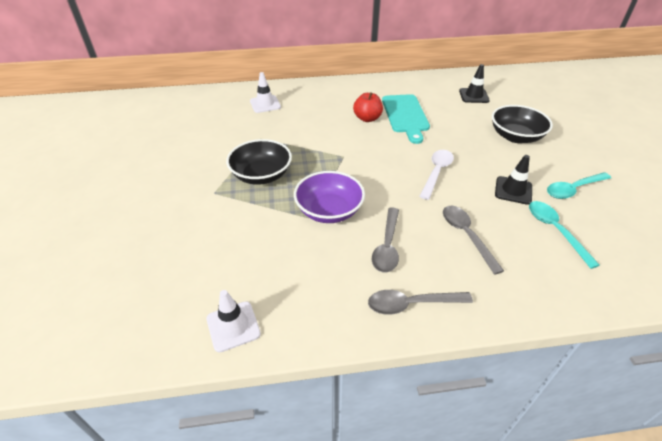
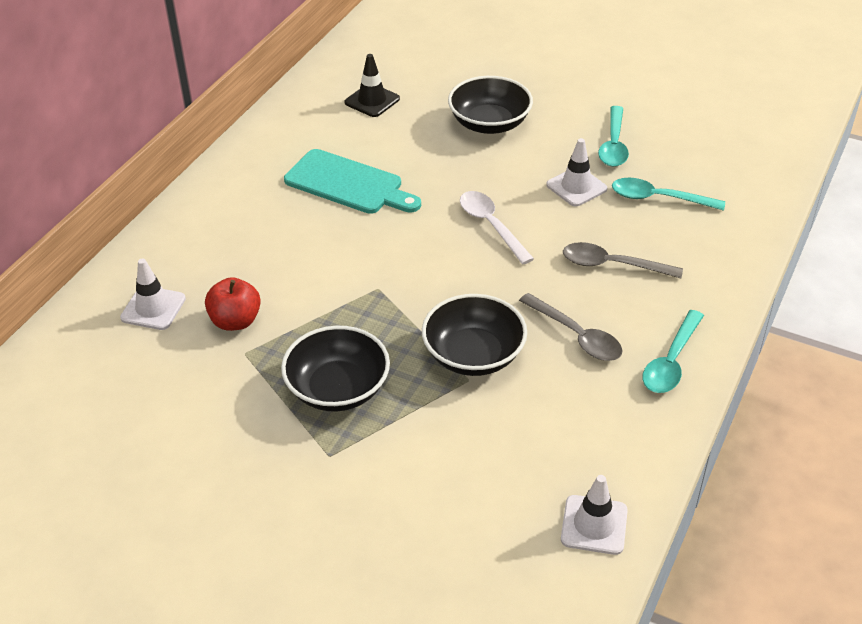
camera: 55 degrees left, 0 degrees up
(329, 210) = (473, 355): purple bowl -> black bowl
(367, 118) = (315, 222): red apple -> red apple (235, 321)
(411, 304) = (671, 361): grey spoon -> turquoise spoon
(513, 190) = (576, 187): black traffic cone -> white traffic cone

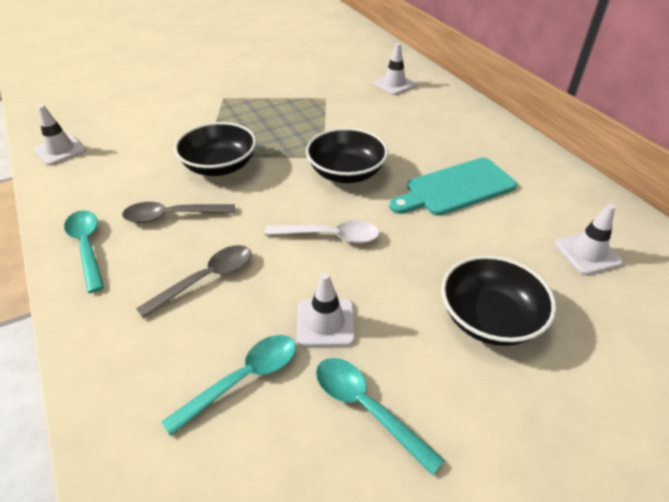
camera: 125 degrees right, 0 degrees up
(235, 321) = (354, 102): red apple -> none
(338, 389) = (261, 114): black bowl -> black bowl (346, 173)
(372, 101) = (587, 253): black traffic cone -> white traffic cone

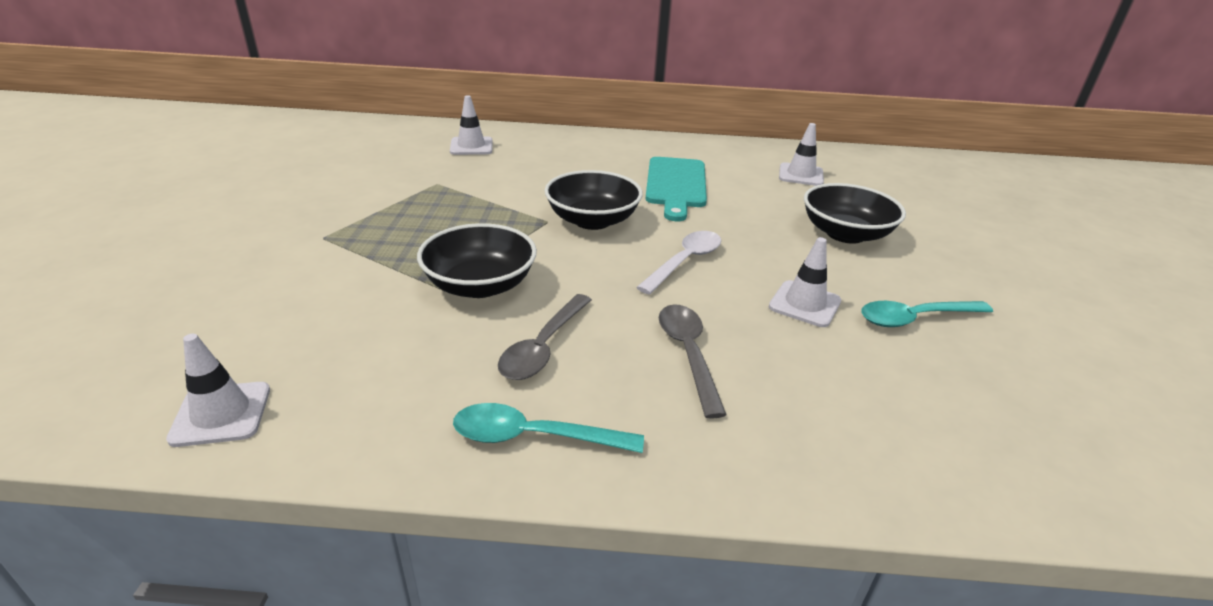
camera: 60 degrees left, 10 degrees down
(243, 379) = (853, 372): turquoise spoon -> none

